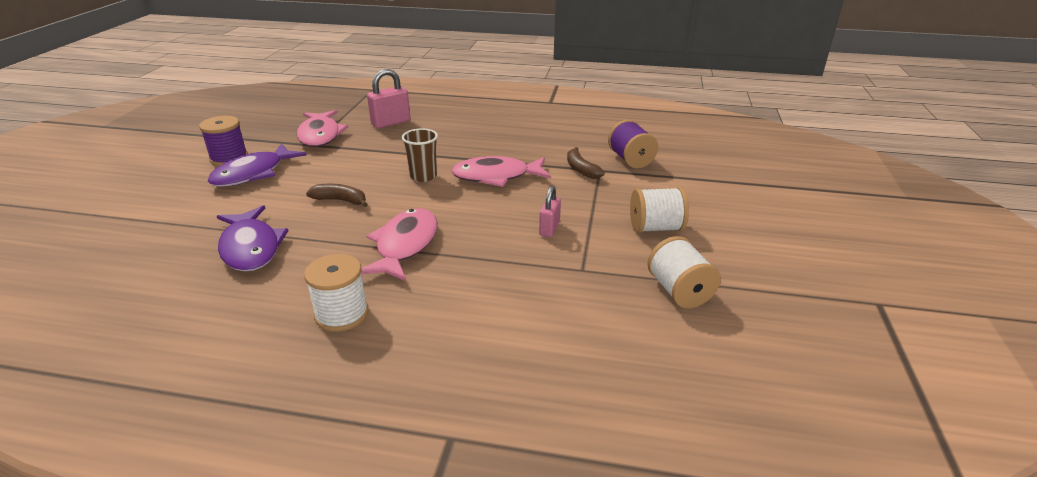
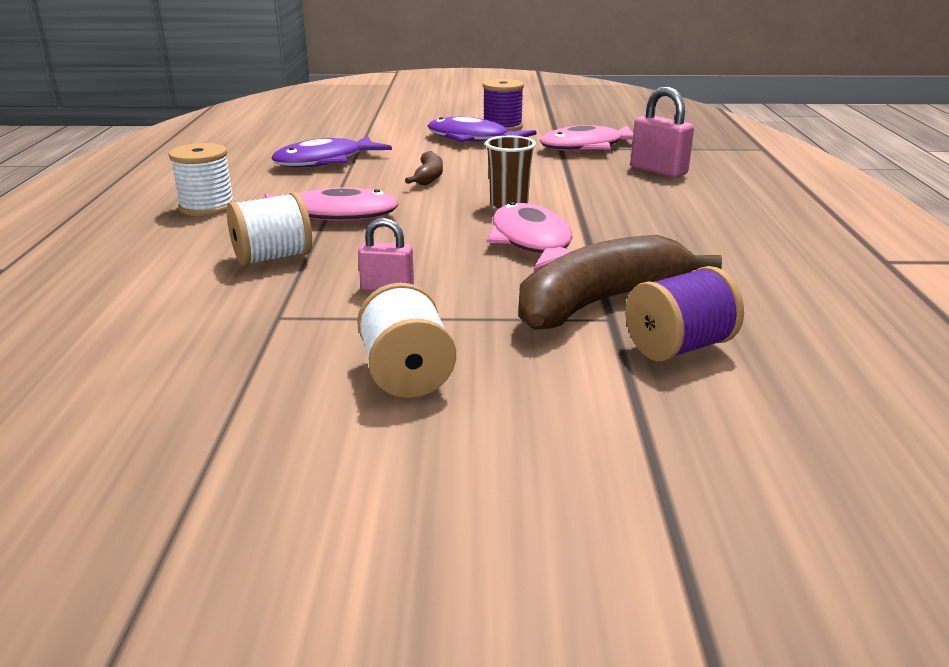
camera: 80 degrees right, 5 degrees down
(581, 169) = (600, 302): brown banana -> brown banana, size x2.03
(679, 291) = (207, 394): white spool -> white spool (273, 257)

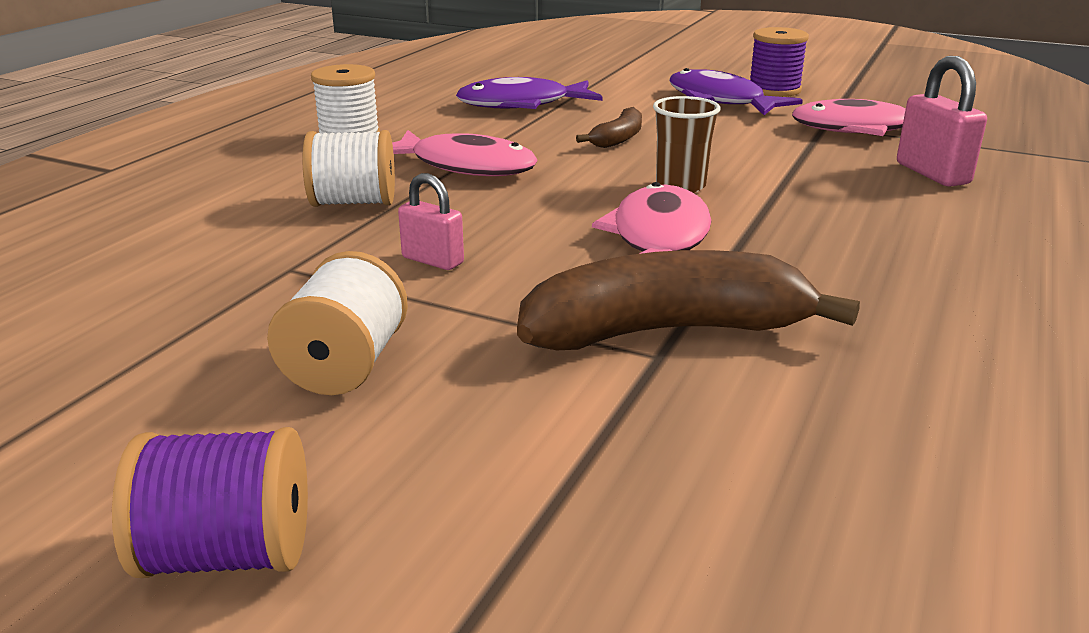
camera: 25 degrees right, 0 degrees up
(678, 347) = (708, 416): purple spool -> purple spool (228, 554)

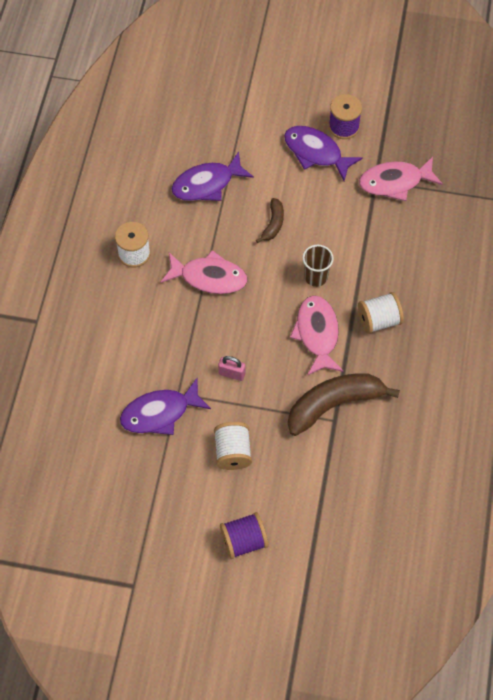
camera: 15 degrees left, 35 degrees up
(223, 286) = (160, 413): none -> purple fish
(354, 203) = (174, 329): white spool -> white spool (379, 320)
(932, 173) = (429, 235): pink padlock -> none

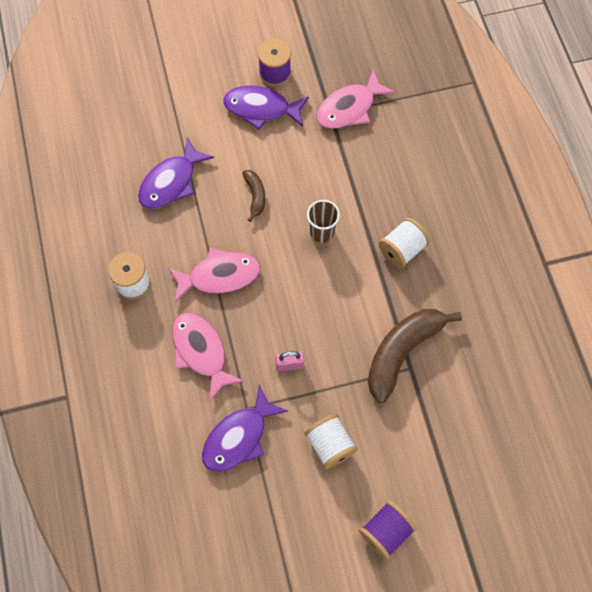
camera: 25 degrees left, 5 degrees up
(317, 334) = (351, 288): pink fish -> pink fish (201, 352)

